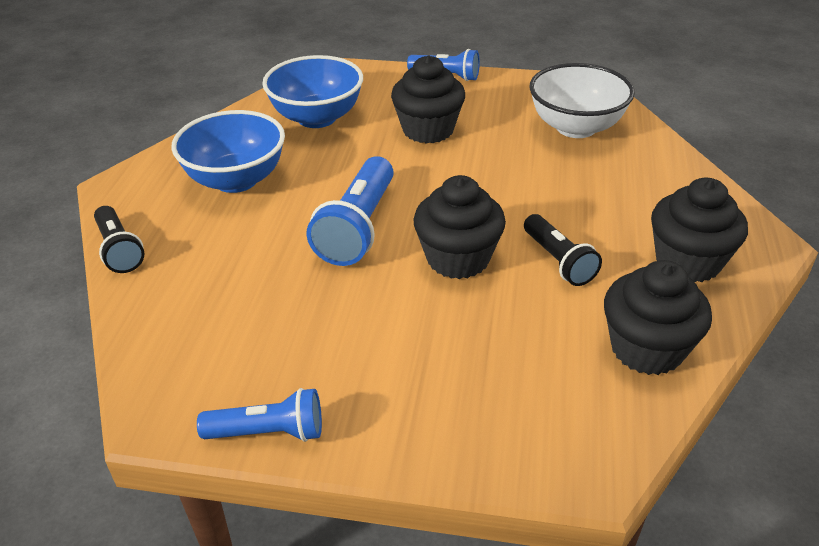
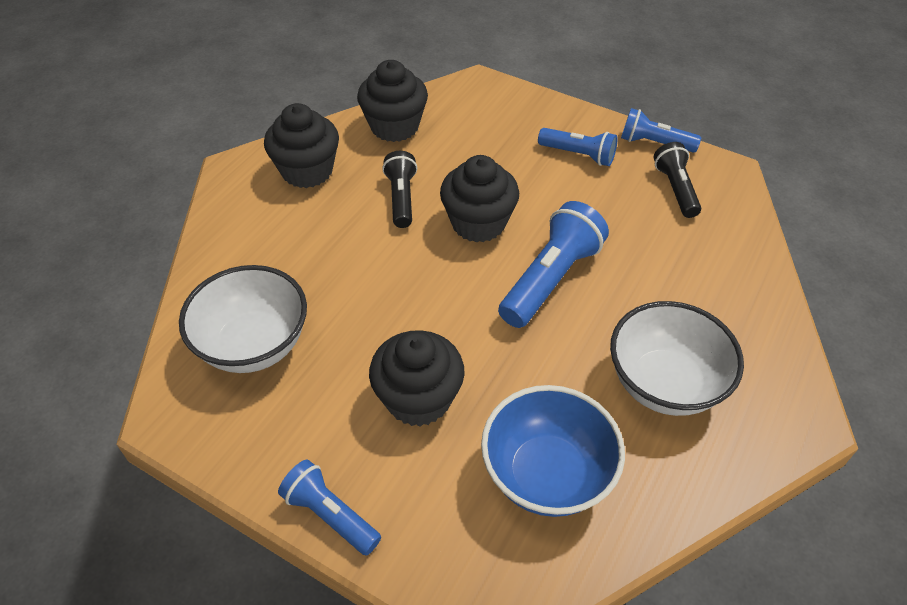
camera: 160 degrees left, 10 degrees up
(119, 250) = (782, 320): black flashlight -> black flashlight (675, 189)
(236, 180) = (664, 384): blue bowl -> white bowl
(375, 378) = (578, 155): none -> blue flashlight

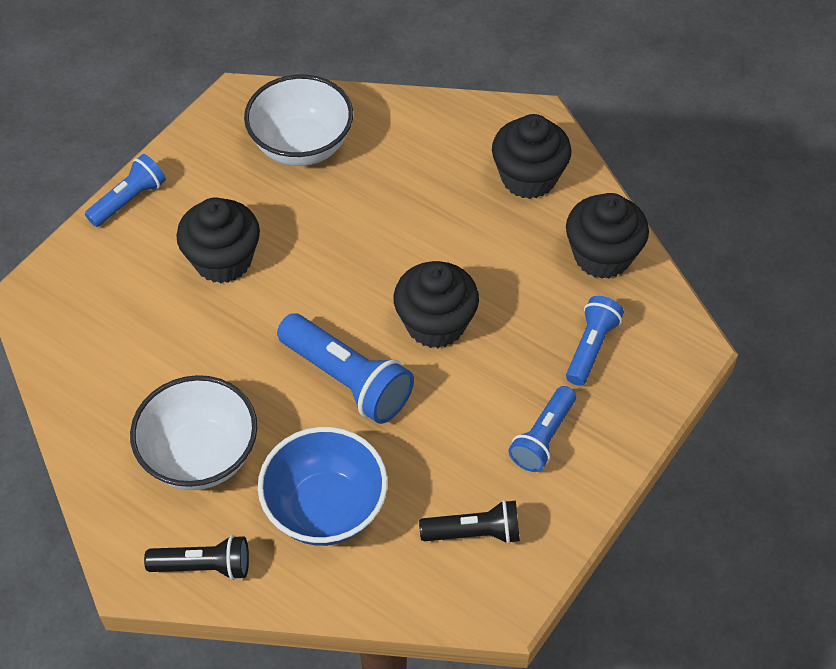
camera: 95 degrees right, 5 degrees up
(401, 198) = (479, 257): black flashlight -> black flashlight (204, 566)
(547, 474) = (129, 346): blue bowl -> blue bowl (325, 509)
(654, 143) = (562, 528): blue flashlight -> blue flashlight (591, 347)

